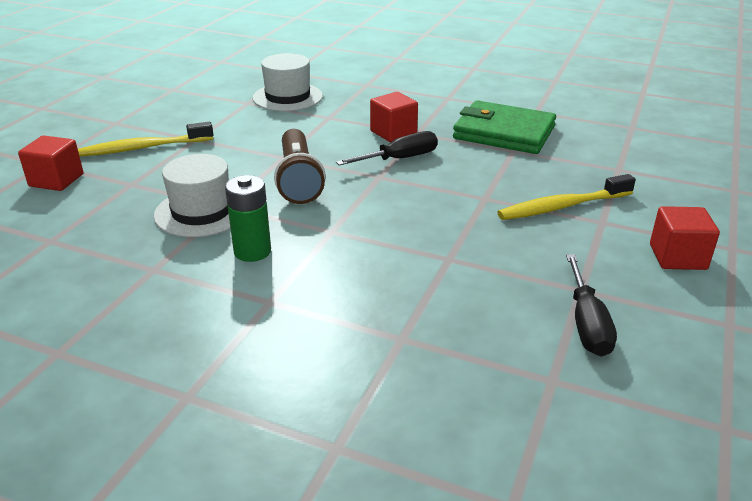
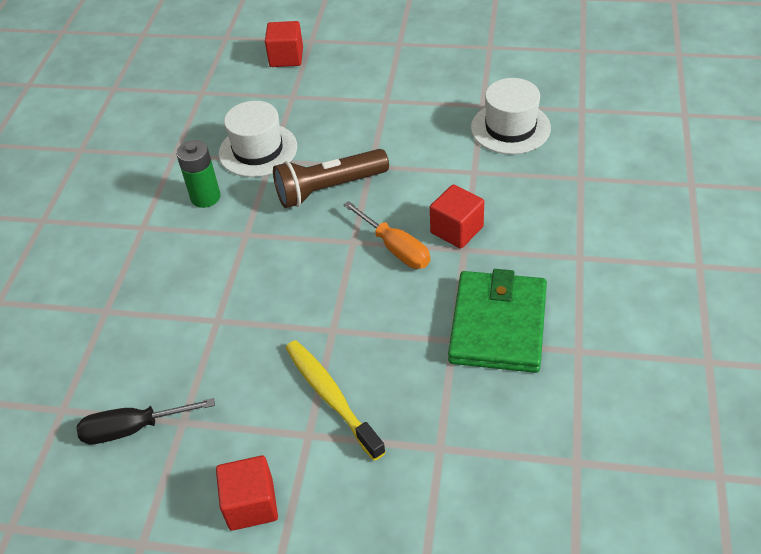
camera: 80 degrees right, 15 degrees up
(143, 148) = (356, 78): yellow toothbrush -> none
(399, 159) = (395, 248): black screwdriver -> orange screwdriver

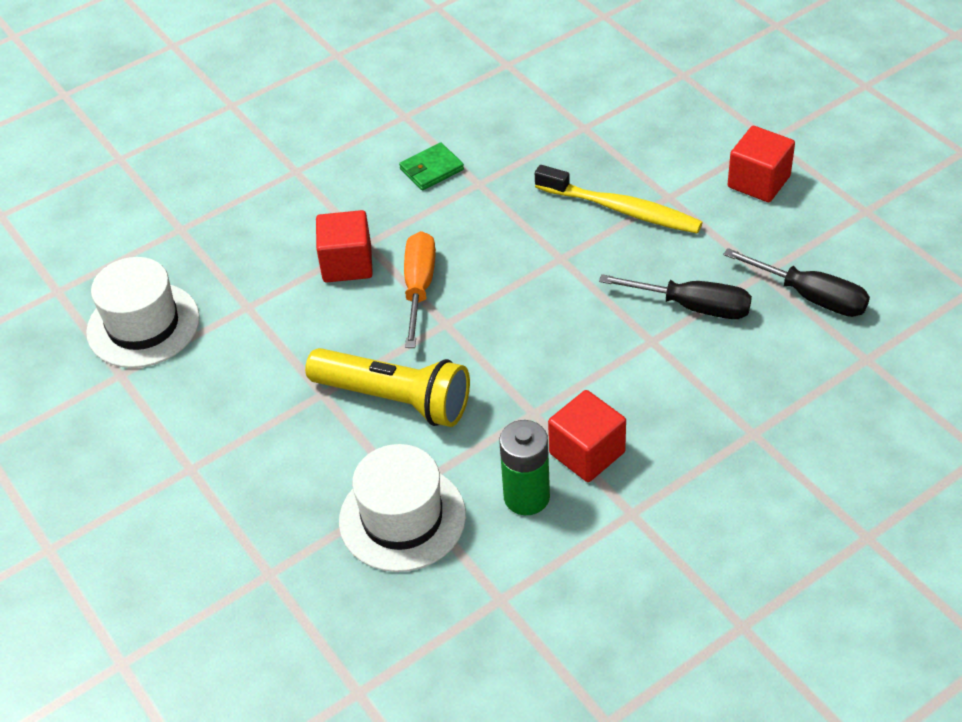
camera: 135 degrees left, 0 degrees up
(211, 361) = (692, 306): none -> black screwdriver
(286, 57) = (189, 657): red cube -> red cube (587, 453)
(328, 189) = (395, 400): brown flashlight -> yellow flashlight
(331, 397) = (622, 209): yellow toothbrush -> yellow toothbrush turned 75 degrees counterclockwise
(498, 325) = (432, 169): green wallet -> green wallet, size x0.44

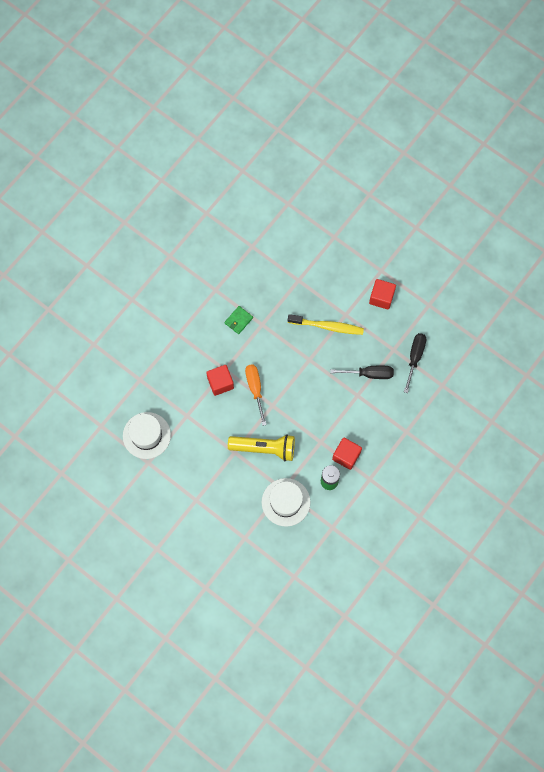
camera: 20 degrees left, 25 degrees up
(810, 296) = (414, 358): black screwdriver -> black screwdriver turned 90 degrees counterclockwise

